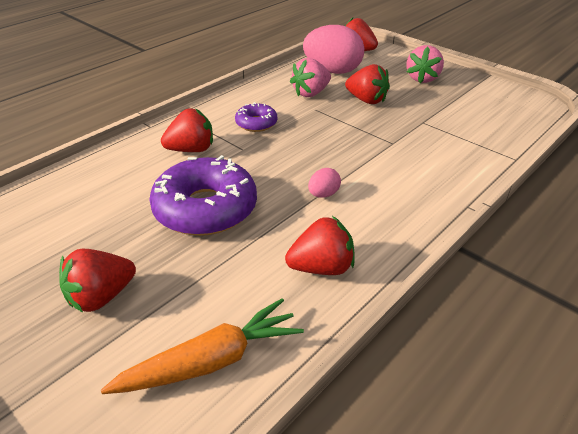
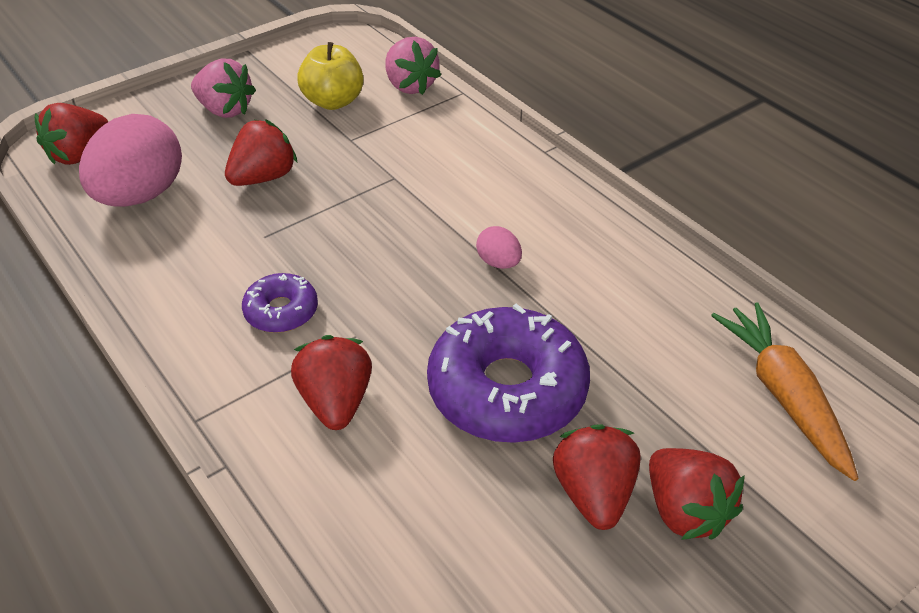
camera: 80 degrees left, 5 degrees up
(311, 93) = (208, 233): pink strawberry -> pink strawberry (410, 86)
(321, 267) = (640, 286): red strawberry -> red strawberry (593, 493)
(459, 110) = (333, 101): none -> yellow apple

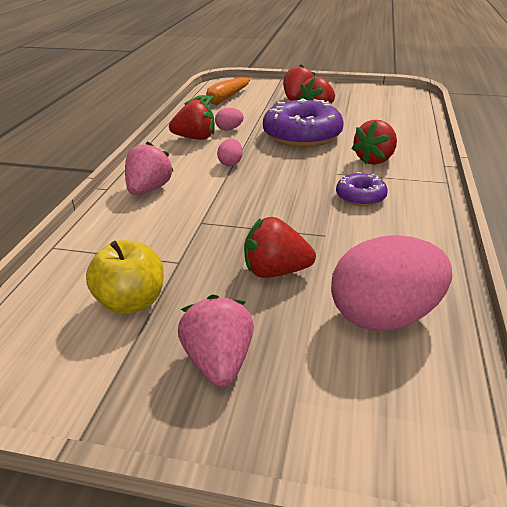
camera: 130 degrees left, 10 degrees down
(79, 154) = (414, 410): red strawberry -> red strawberry (195, 138)
(410, 86) = (64, 276): pink strawberry -> pink strawberry (149, 189)
(622, 326) = (229, 129): none -> pink egg

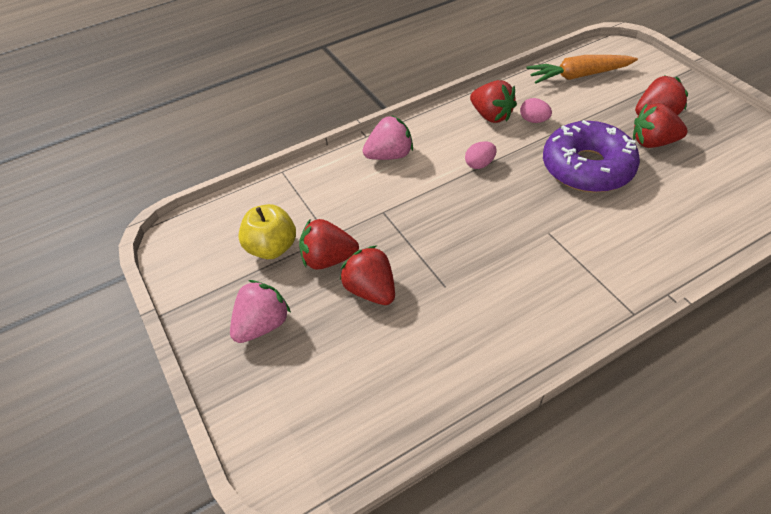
camera: 50 degrees right, 15 degrees up
(360, 197) = (528, 272): purple donut -> none
(374, 160) = (607, 241): red strawberry -> red strawberry (328, 259)
(384, 316) = (383, 379): pink egg -> none

